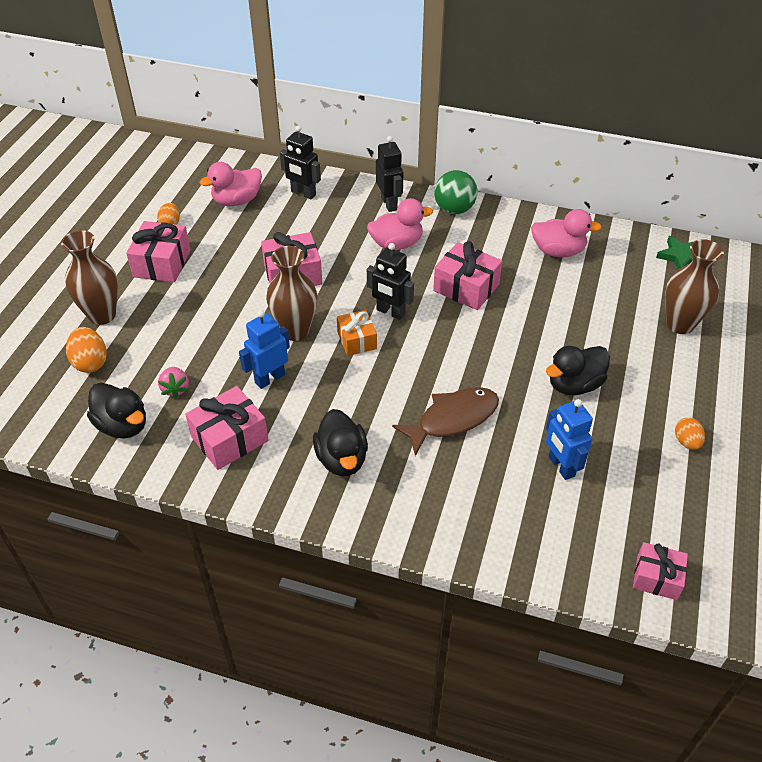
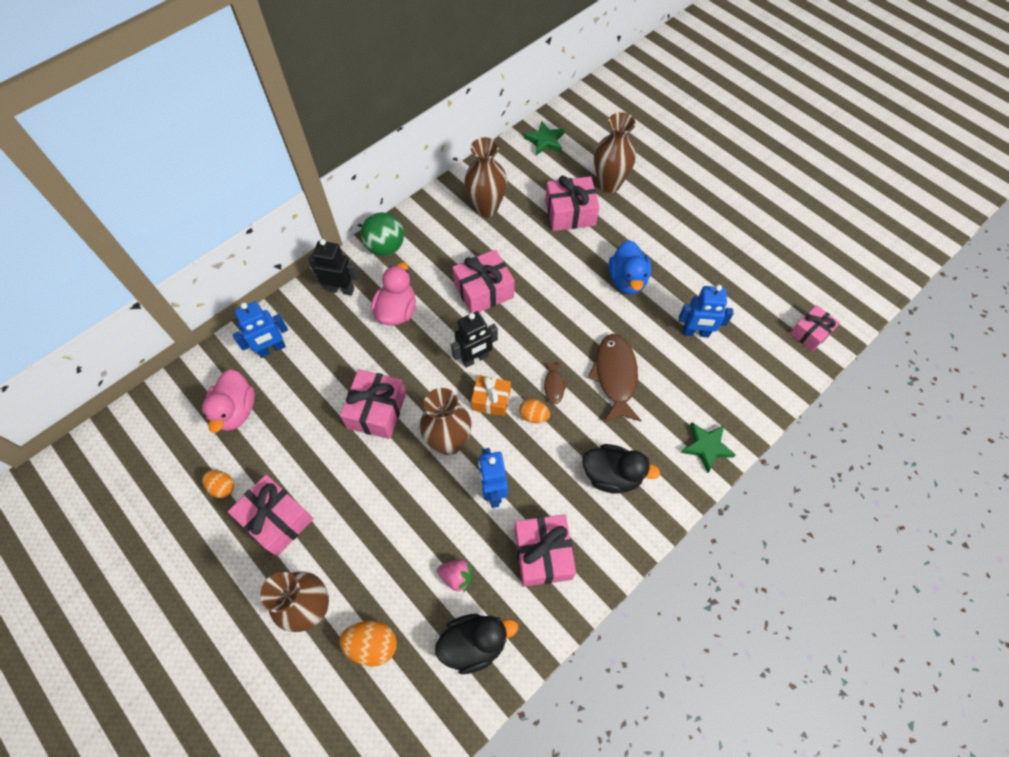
camera: 60 degrees left, 15 degrees up
(303, 193) = (272, 349): black robot -> blue robot
(405, 377) = (554, 386): none -> brown fish
(429, 526) = (706, 447): none -> green star
(558, 251) = (486, 208): pink duck -> brown vase
(574, 385) = (627, 280): black duck -> blue duck
(612, 310) = (570, 213): none -> pink gift
(686, 442) = (713, 248): orange egg -> orange egg (533, 416)

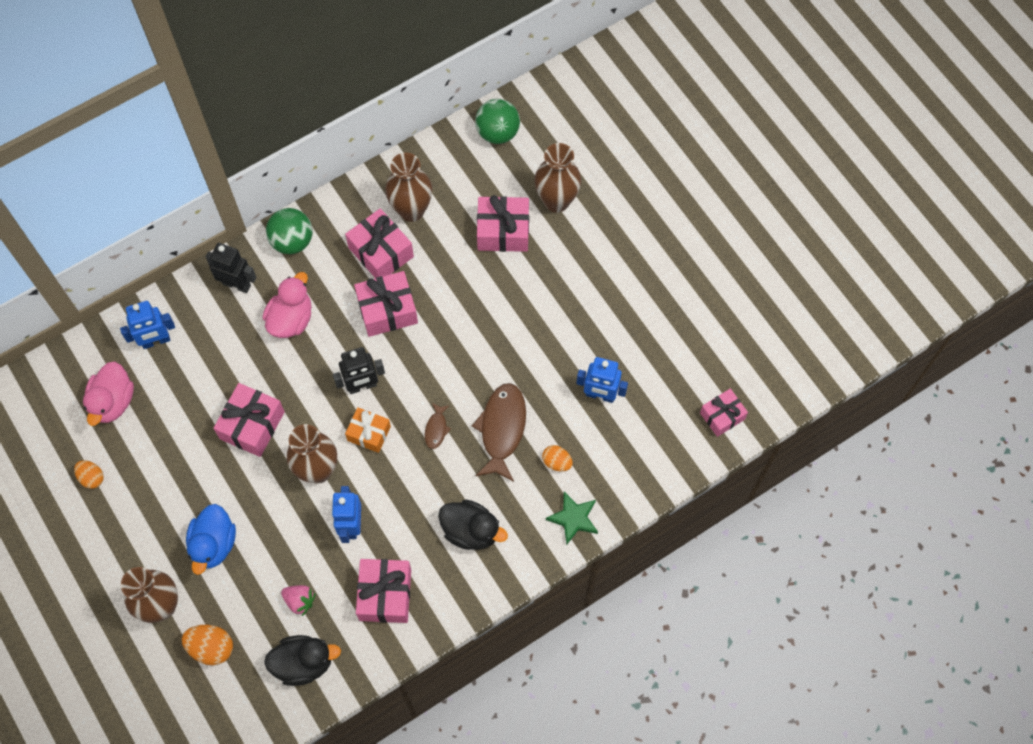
camera: 10 degrees right, 5 degrees up
(277, 519) = (139, 518): pink gift -> pink gift (381, 252)
(533, 416) = (408, 457): orange egg -> orange egg (556, 462)
(545, 141) = (497, 132): green star -> green ball
(627, 280) = (544, 323): blue duck -> blue duck (214, 544)

